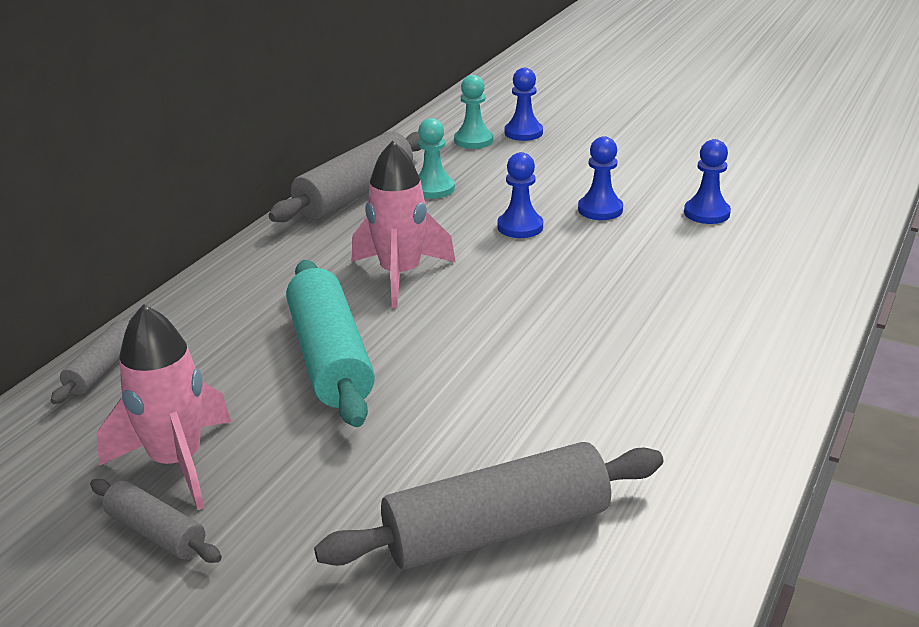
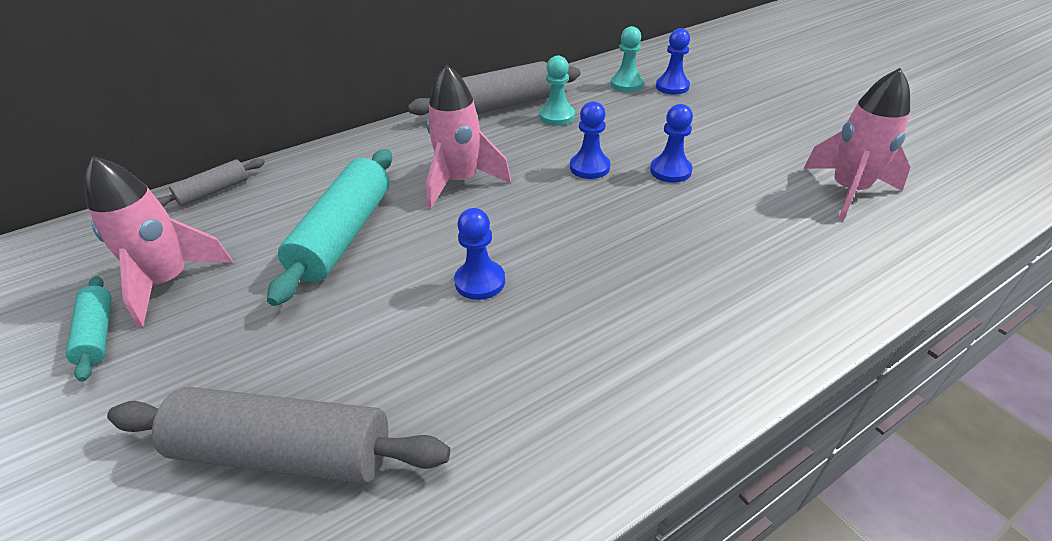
camera: 30 degrees right, 10 degrees up
(156, 532) = (97, 334): grey rolling pin -> turquoise rolling pin
(706, 213) = (765, 202): blue pawn -> blue pawn (480, 281)
(764, 186) = (848, 191): none -> pink rocket

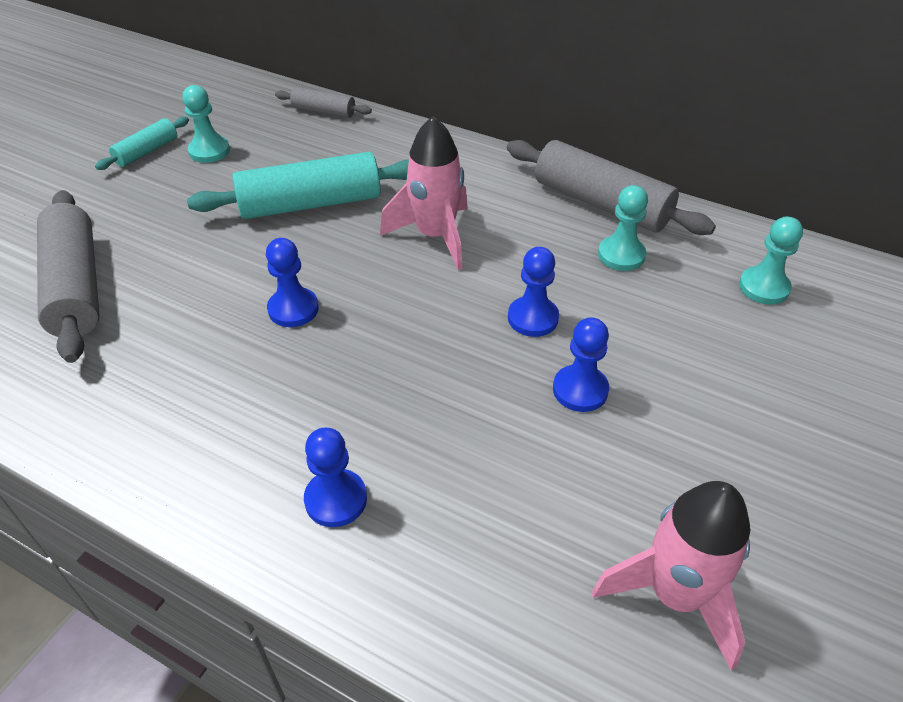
camera: 60 degrees right, 5 degrees up
(169, 282) = (209, 151): pink rocket -> turquoise pawn
(672, 87) = (804, 333): blue pawn -> blue pawn (336, 499)

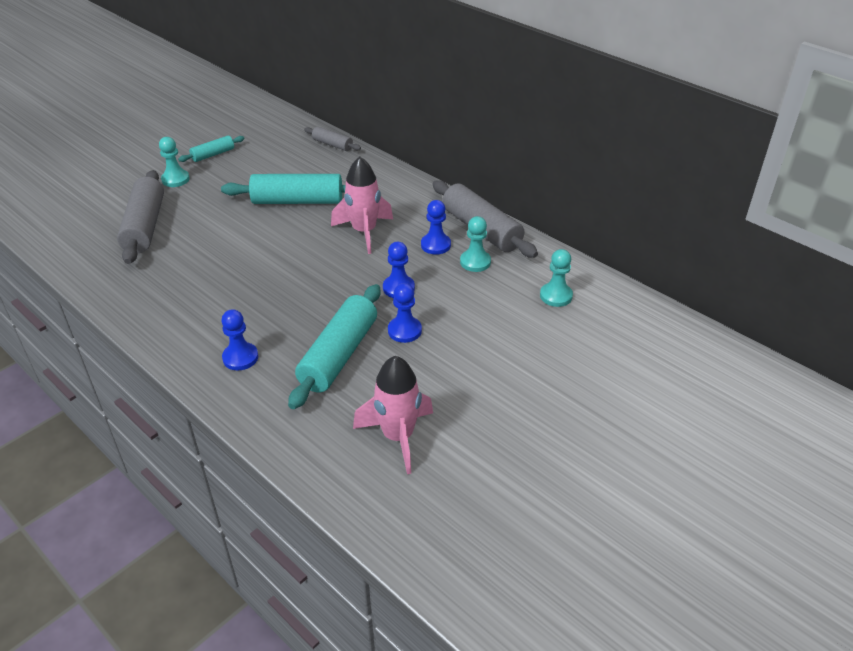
camera: 15 degrees right, 5 degrees down
(209, 151) = (250, 160): turquoise pawn -> turquoise pawn (175, 179)
(293, 309) = (260, 259): blue pawn -> blue pawn (435, 245)
(499, 457) = (339, 355): none -> turquoise rolling pin

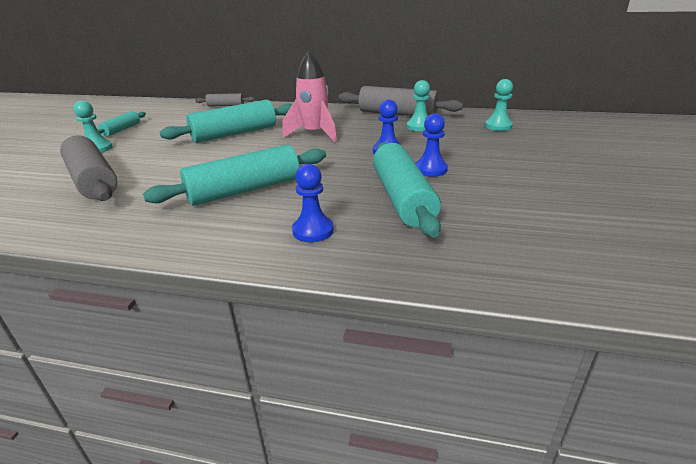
camera: 30 degrees left, 10 degrees down
(236, 288) = (245, 190): none -> turquoise rolling pin
(398, 437) = (538, 228): pink rocket -> none
(435, 245) = (378, 127): blue pawn -> none

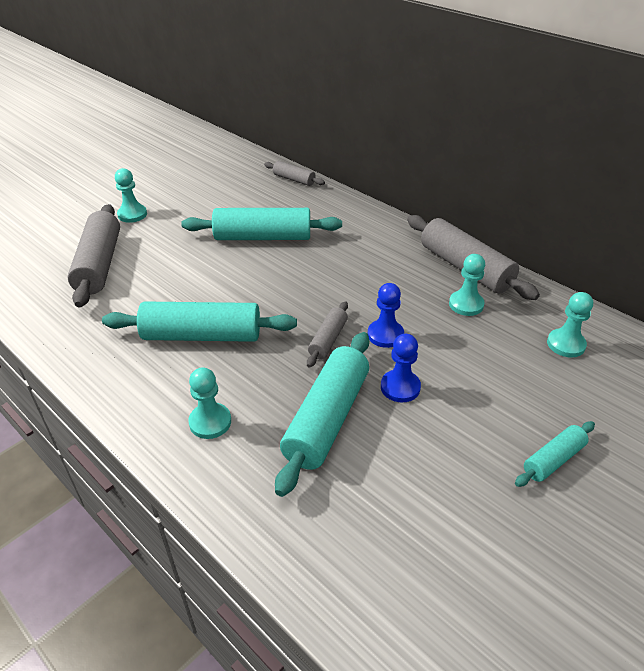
camera: 30 degrees right, 10 degrees up
(121, 130) = (171, 189): turquoise rolling pin -> turquoise rolling pin (553, 459)
(313, 231) = (210, 422): blue pawn -> turquoise pawn
(314, 134) = (338, 271): pink rocket -> none
(350, 164) = (328, 340): none -> grey rolling pin

